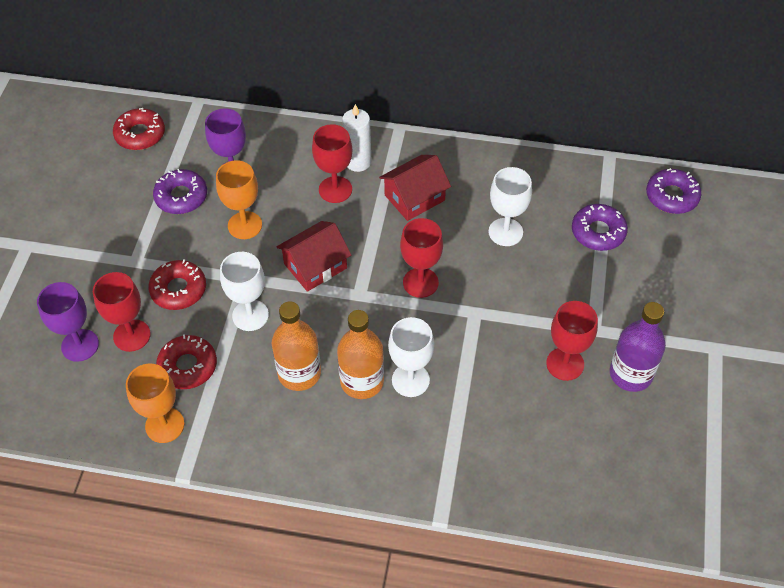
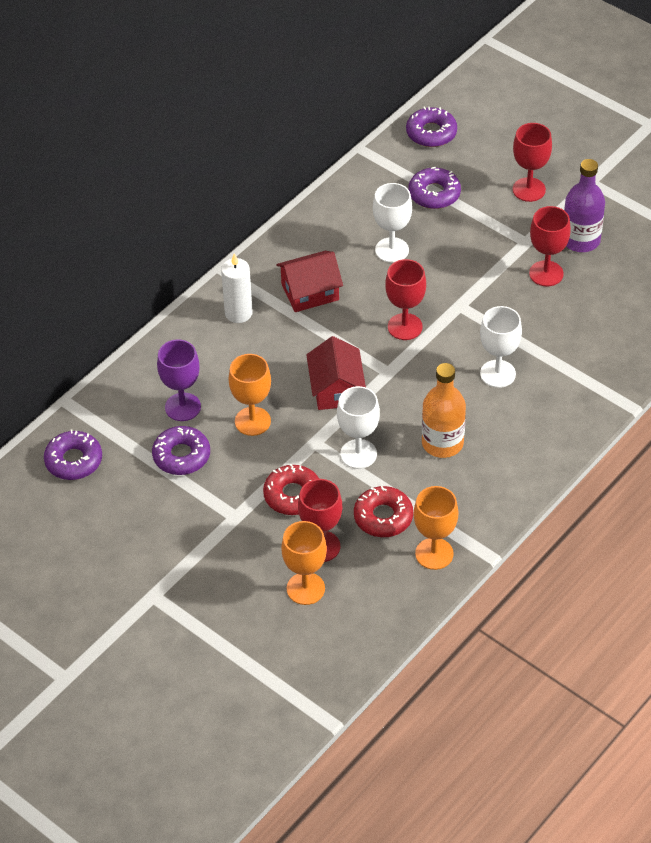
camera: 60 degrees left, 5 degrees down
(80, 345) = (305, 588): purple goblet -> orange goblet
(140, 134) = (74, 461): red donut -> purple donut
(335, 189) = (259, 342): red goblet -> red goblet (529, 189)
(362, 381) = (478, 405): orange bottle -> none
(414, 198) = (310, 292): red house -> red house turned 75 degrees clockwise

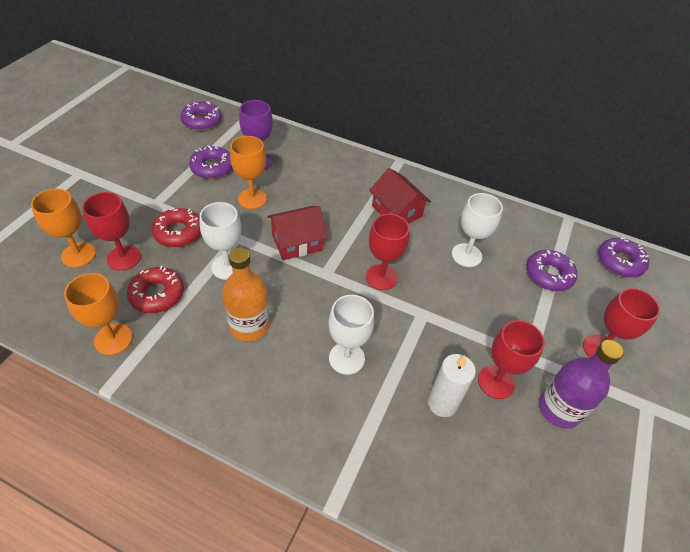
camera: 70 degrees right, 0 degrees up
(238, 313) = (359, 176): white candle -> white candle (442, 403)

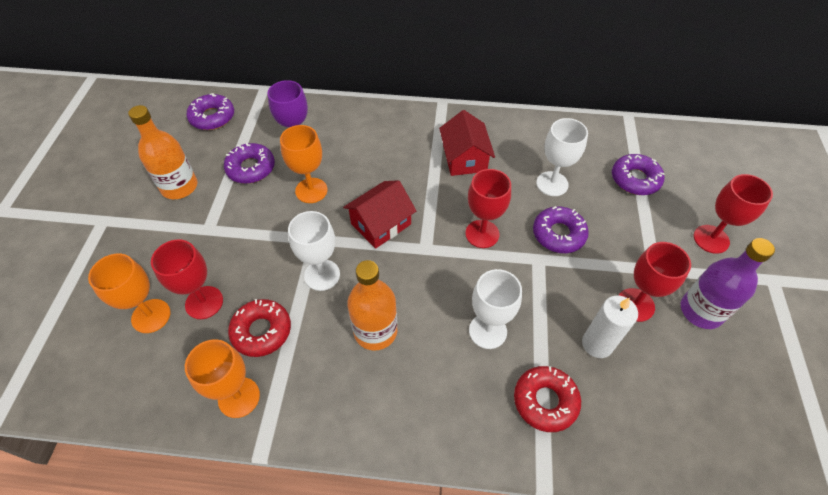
camera: 15 degrees left, 5 degrees up
(149, 165) = (179, 187): none -> orange bottle
(178, 232) = (250, 254): red donut -> red donut (545, 401)
(396, 211) = (464, 158): red house -> red house turned 45 degrees clockwise
(619, 262) = (691, 145): purple donut -> purple donut (558, 234)

